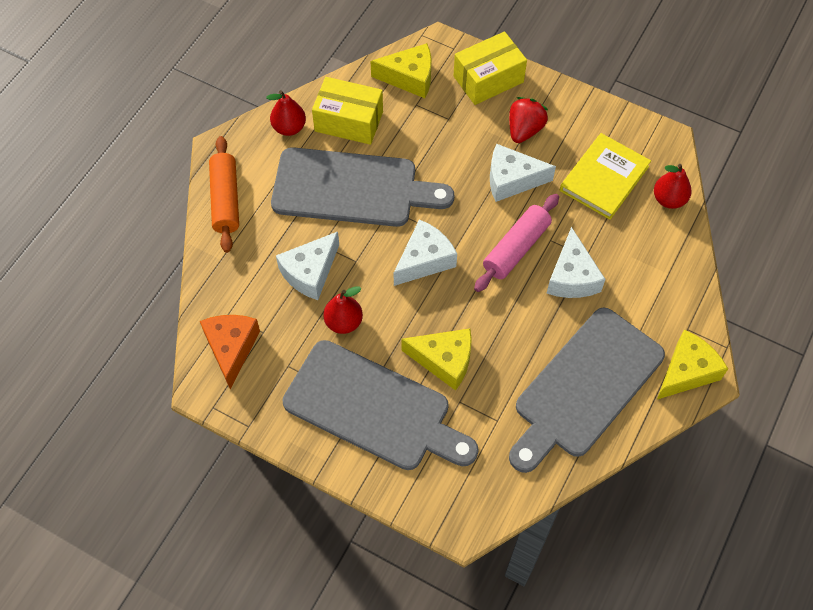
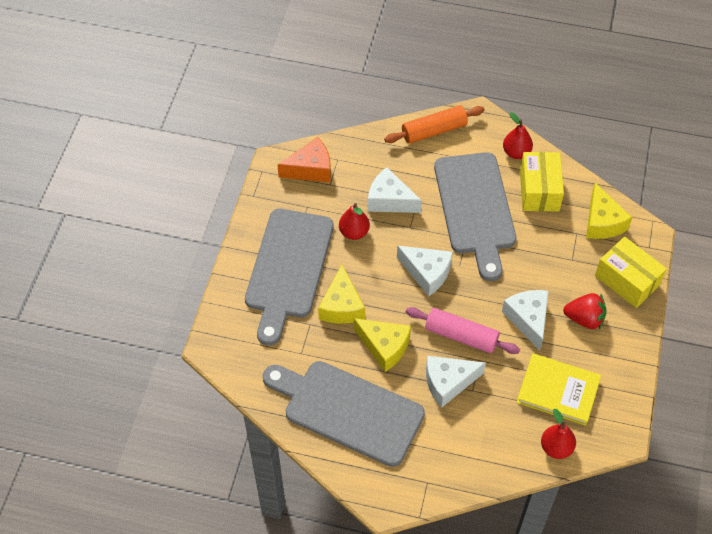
camera: 75 degrees right, 5 degrees down
(687, 372) = (385, 487): yellow cheese -> yellow cheese (384, 347)

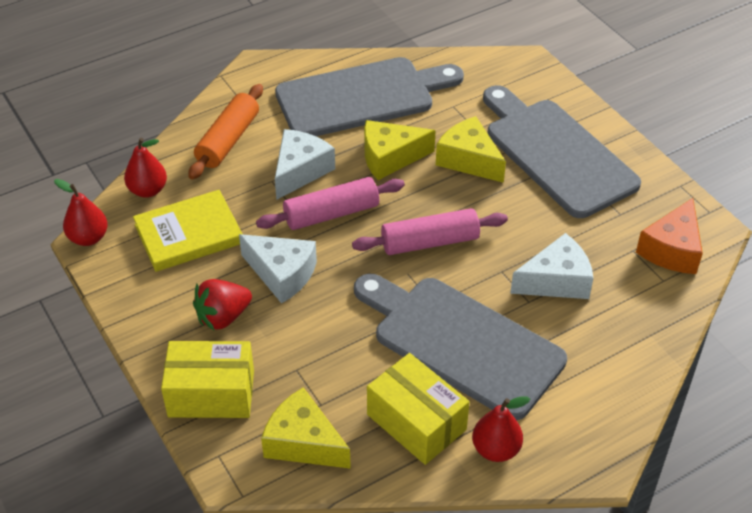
camera: 135 degrees right, 10 degrees down
(354, 232) = (545, 225): red pear -> red pear (88, 238)
(427, 273) = (430, 242): white cheese -> pink rolling pin
(434, 131) = (617, 396): orange rolling pin -> orange rolling pin (228, 140)

